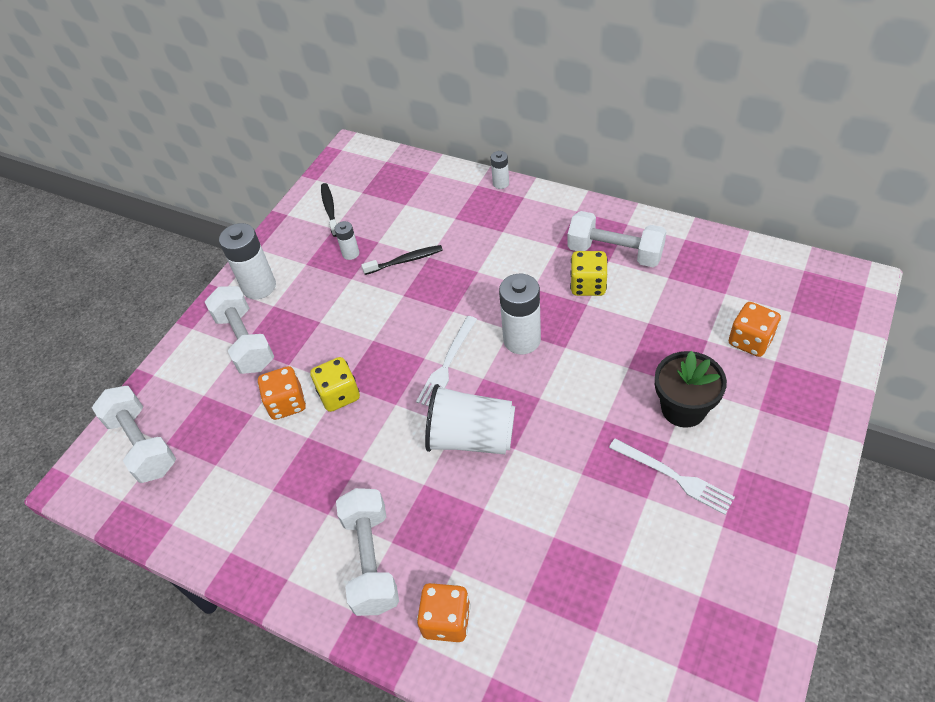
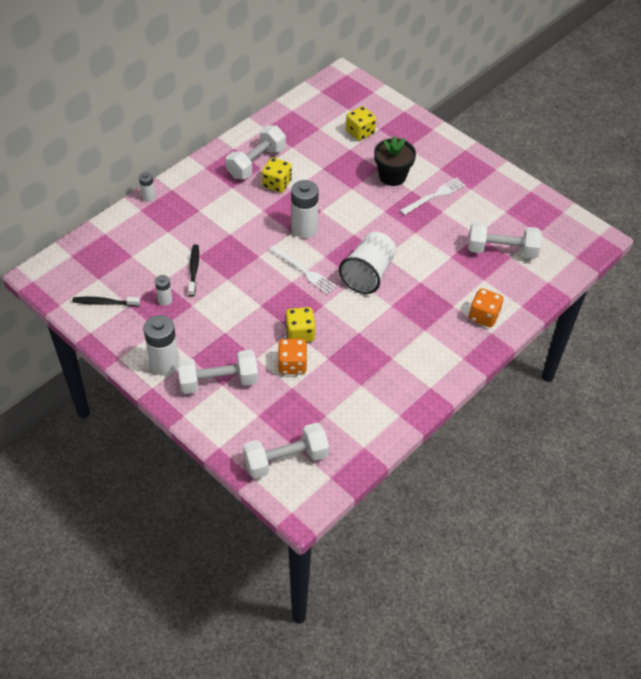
camera: 80 degrees left, 0 degrees up
(371, 560) = (433, 342): white dumbbell -> white dumbbell (502, 250)
(750, 341) = (360, 132): orange dice -> yellow dice

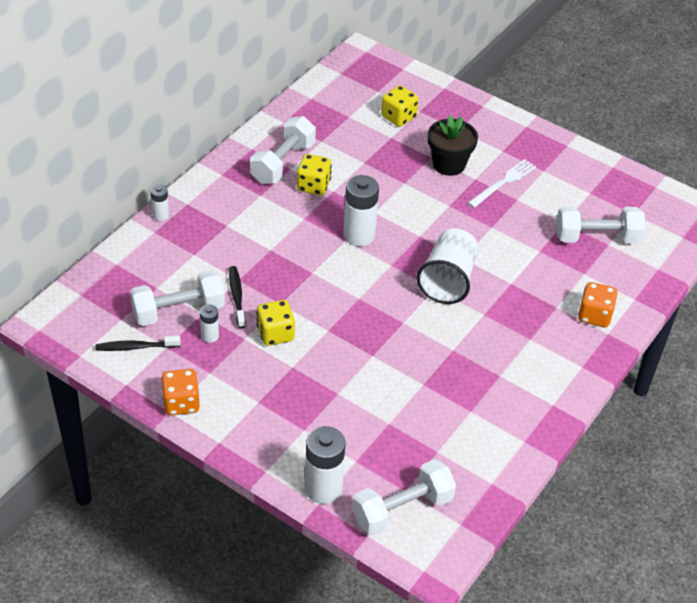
camera: 10 degrees left, 5 degrees down
(164, 364) = (227, 412): white battery -> white battery (323, 488)
(218, 381) = (298, 426): white dumbbell -> white dumbbell (178, 311)
(292, 365) = (383, 396): orange dice -> orange dice (181, 403)
(300, 334) = (383, 359): yellow dice -> yellow dice (275, 334)
(304, 271) = (370, 284): white fork -> none

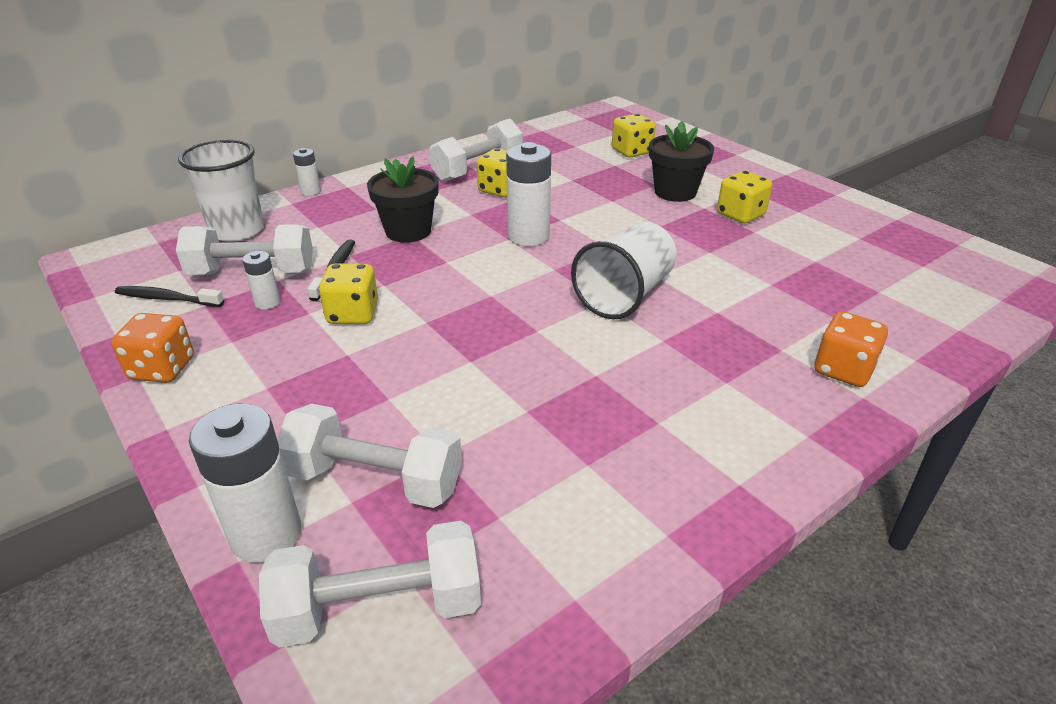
camera: 20 degrees right, 10 degrees down
(134, 271) = (237, 231): none -> white cup
(267, 246) = (408, 231): none -> black flower pot
(503, 182) = (740, 215): white fork -> yellow dice
(597, 237) = (862, 282): white dumbbell -> white dumbbell (375, 480)

